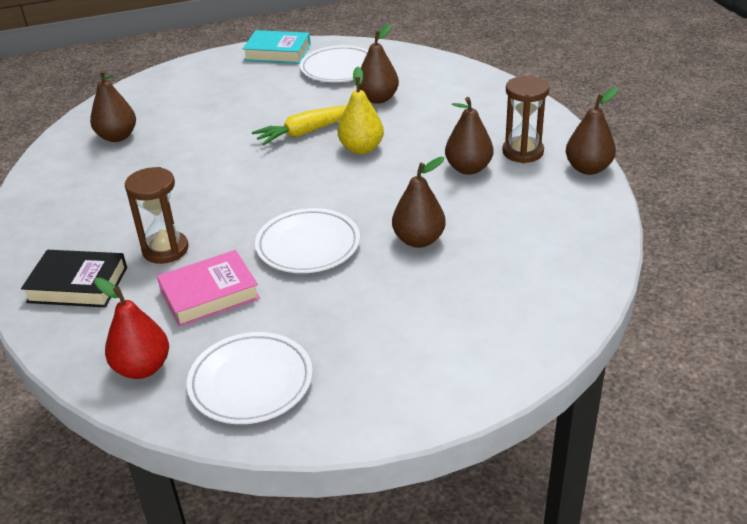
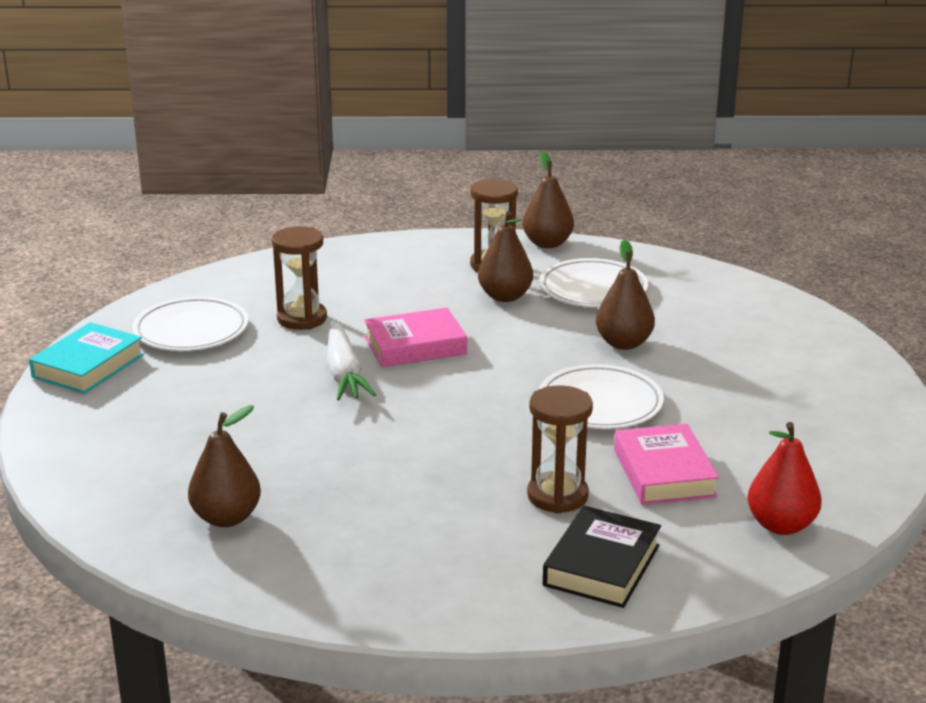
camera: 75 degrees left, 10 degrees down
(251, 382) = (822, 462): white plate -> white plate (593, 289)
(307, 132) = (344, 373): yellow carrot -> white carrot
(361, 148) = (415, 346): yellow pear -> pink book
(378, 99) = (302, 318): brown pear -> brown hourglass

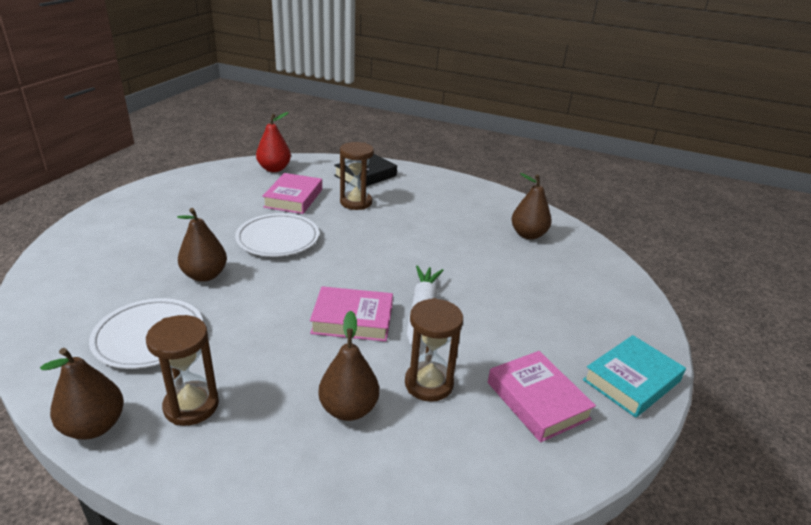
camera: 160 degrees left, 5 degrees up
(191, 330) = (537, 400): white plate -> pink book
(505, 296) = (230, 353): brown pear -> brown pear (349, 409)

